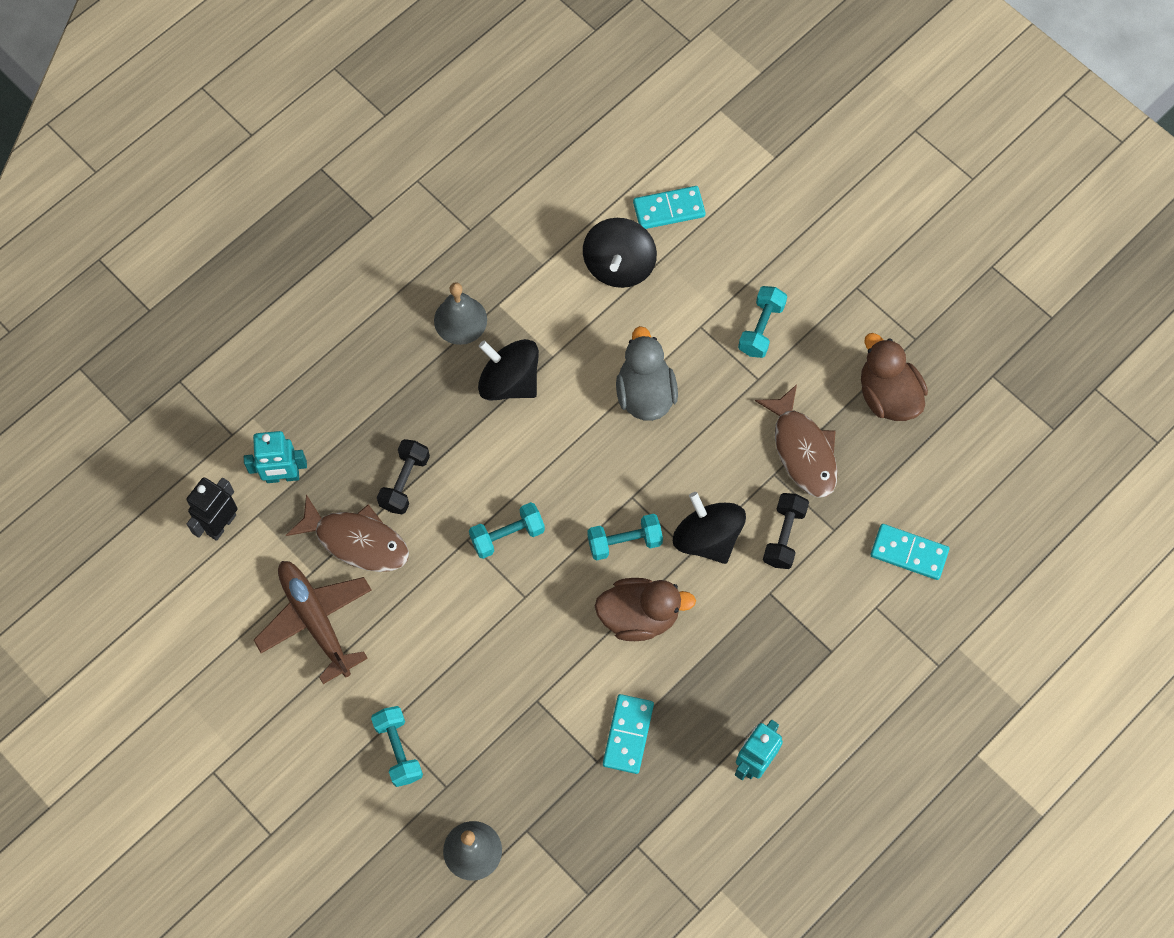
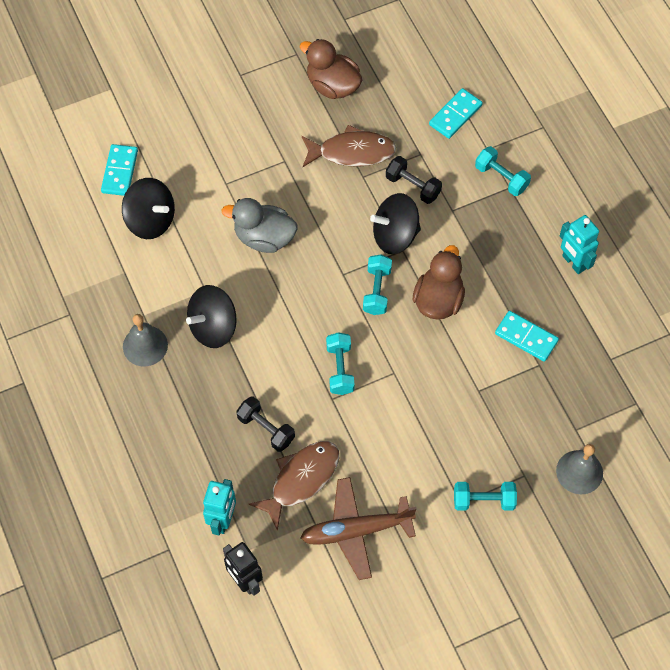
camera: 70 degrees left, 5 degrees down
(761, 328) = (245, 145): turquoise dumbbell -> turquoise dumbbell (501, 178)
(888, 395) = (332, 85): brown duck -> brown duck turned 45 degrees clockwise

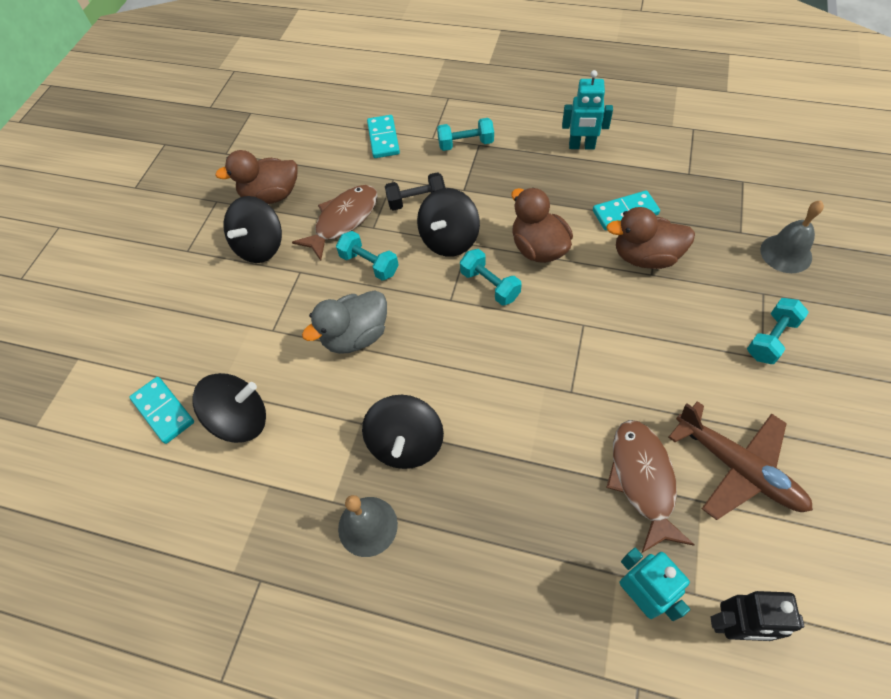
camera: 45 degrees left, 5 degrees down
(266, 429) = (559, 473): black dumbbell -> none
(283, 118) = (260, 246): none -> black spinning top
(340, 369) = (544, 364): turquoise dumbbell -> turquoise dumbbell (369, 264)
(356, 531) = (737, 467): brown plane -> brown plane turned 75 degrees counterclockwise
(492, 377) = (645, 257): none -> brown duck

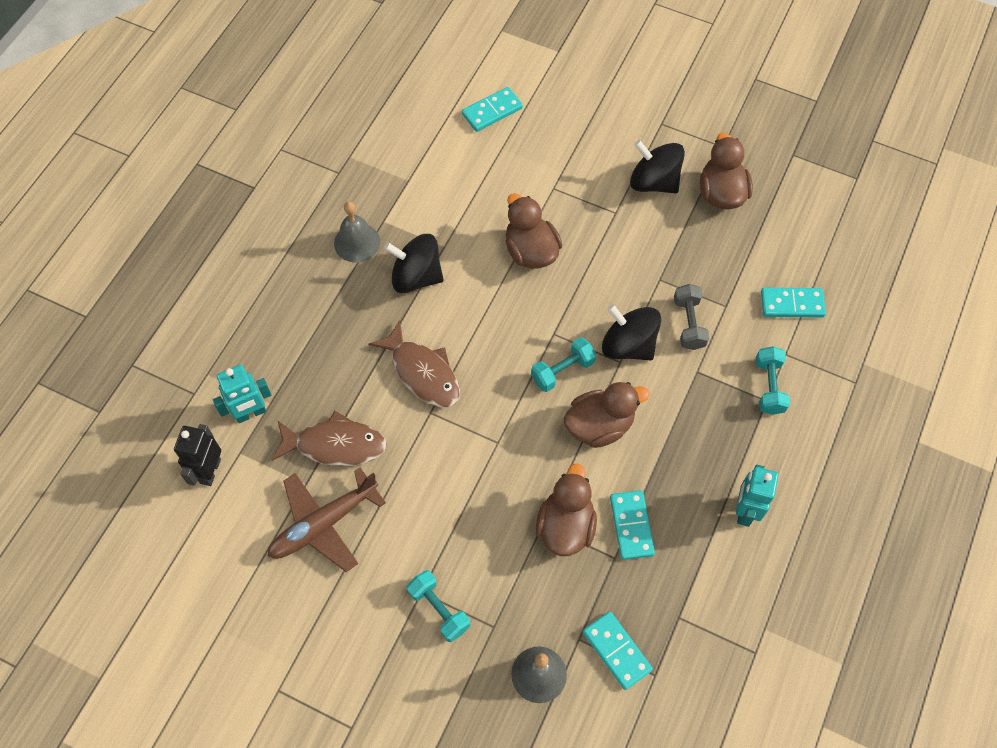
camera: 95 degrees right, 5 degrees up
(241, 420) = (470, 163): black spinning top -> none
(343, 220) = (674, 254): brown fish -> brown fish (422, 373)
(356, 336) = (531, 251): grey duck -> brown duck
(369, 264) = (612, 271): turquoise dumbbell -> none
(416, 201) = (688, 323): black dumbbell -> grey dumbbell
(737, 206) = (617, 651): none -> turquoise domino

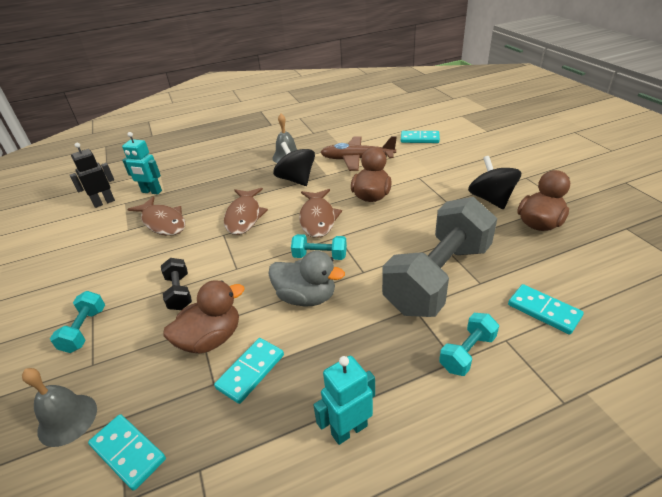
camera: 45 degrees right, 25 degrees down
(324, 524) = (107, 250): brown plane -> brown plane (357, 159)
(476, 508) = (179, 292): none -> black dumbbell
(508, 322) = (318, 218): none -> brown fish
(599, 425) = (306, 297): brown duck -> grey duck
(617, 651) = (128, 452): turquoise domino -> turquoise domino turned 60 degrees counterclockwise
(628, 345) = (379, 266): black spinning top -> none
(688, 323) = (438, 277): grey dumbbell -> grey dumbbell, size x2.35

